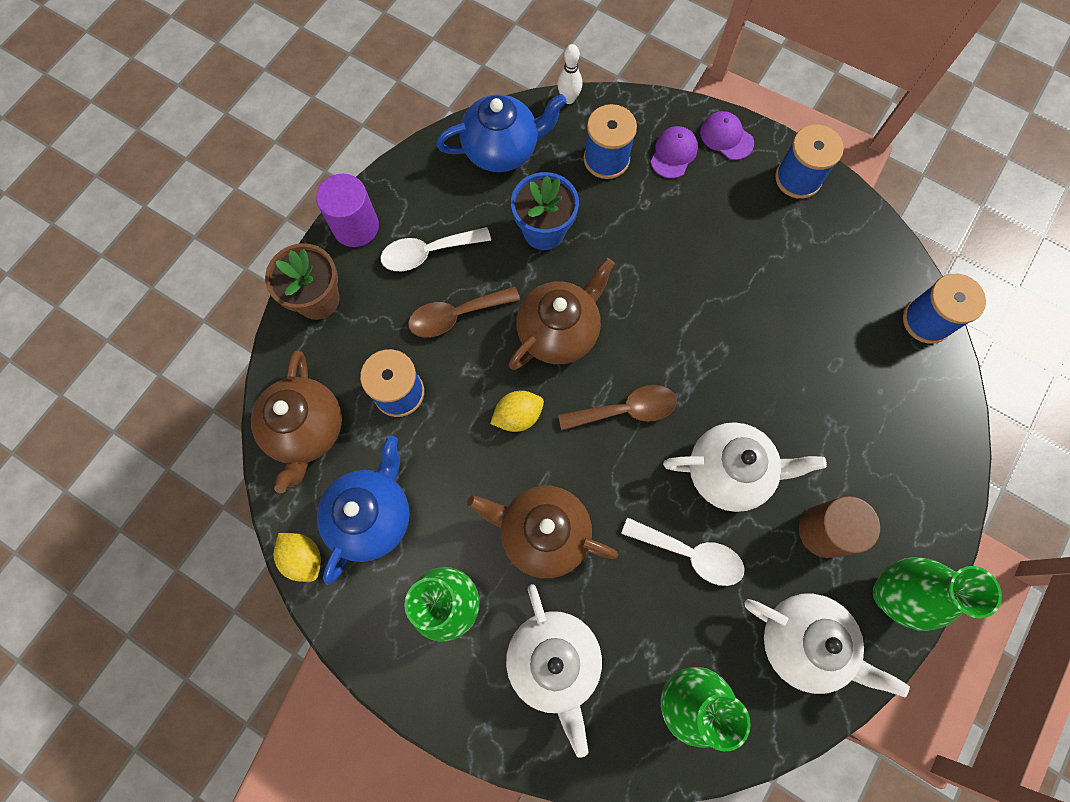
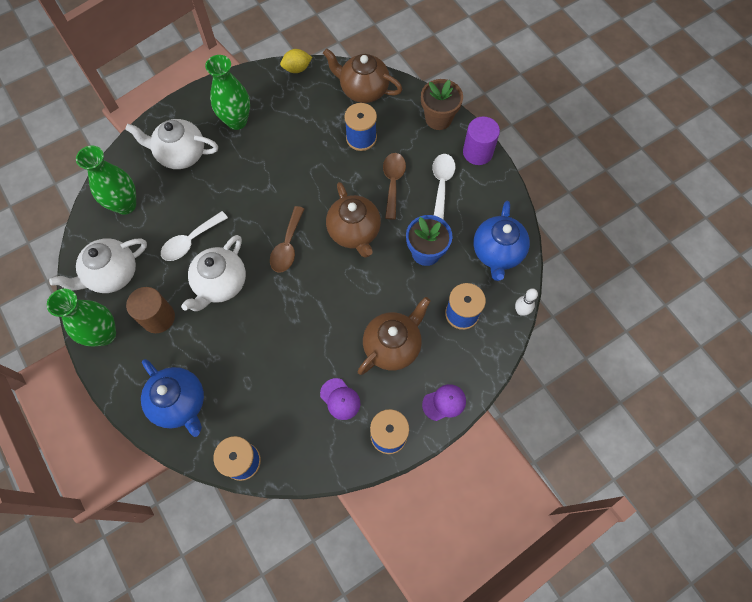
camera: 115 degrees right, 5 degrees down
(372, 516) = (300, 103): blue teapot -> blue teapot (180, 403)
(518, 416) = (315, 189): yellow lemon -> none
(543, 533) = (245, 175): brown teapot -> brown teapot (392, 346)
(673, 153) = (447, 359): purple cap -> purple cap (340, 399)

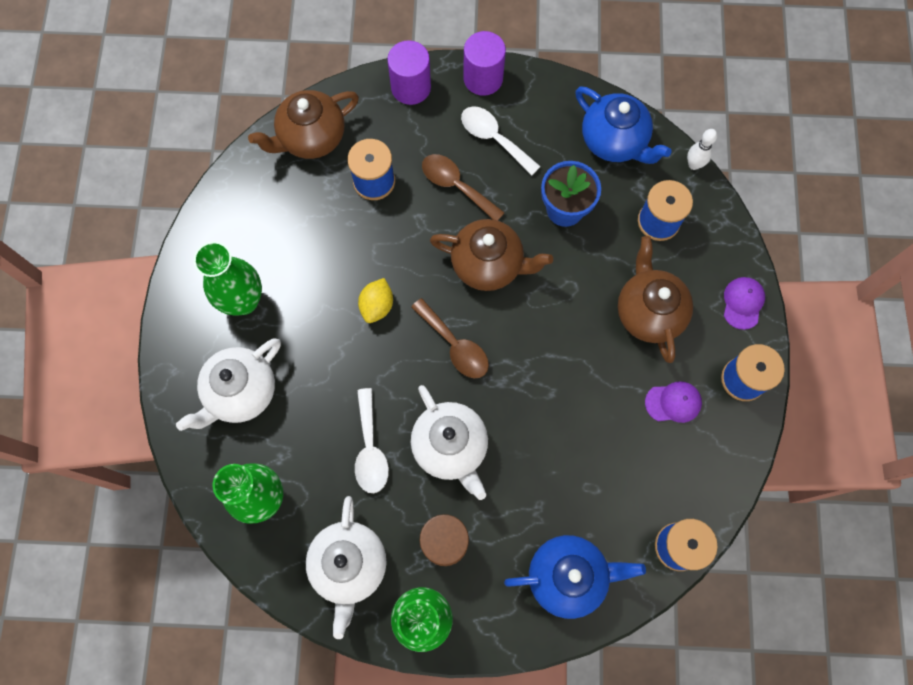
camera: 55 degrees left, 5 degrees up
(297, 69) = (223, 189): yellow lemon -> yellow lemon (377, 306)
(438, 118) = (411, 87): brown flower pot -> purple cylinder

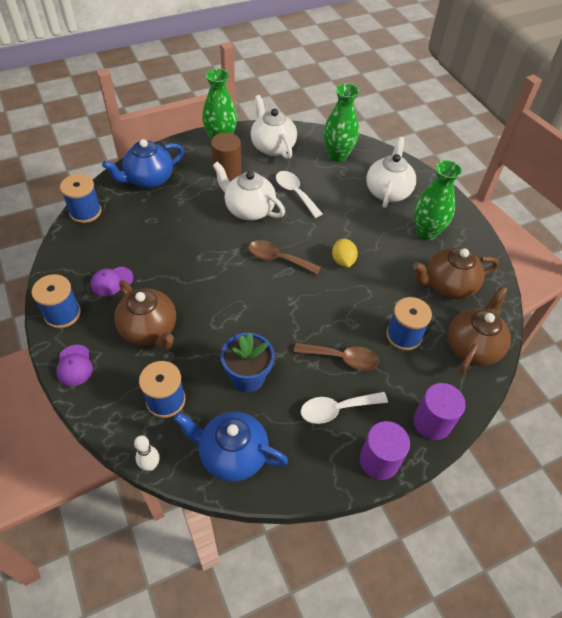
camera: 150 degrees right, 20 degrees down
(488, 264) = (284, 314): brown teapot -> brown teapot (448, 285)
(494, 138) = (336, 409): white spoon -> white spoon turned 150 degrees clockwise

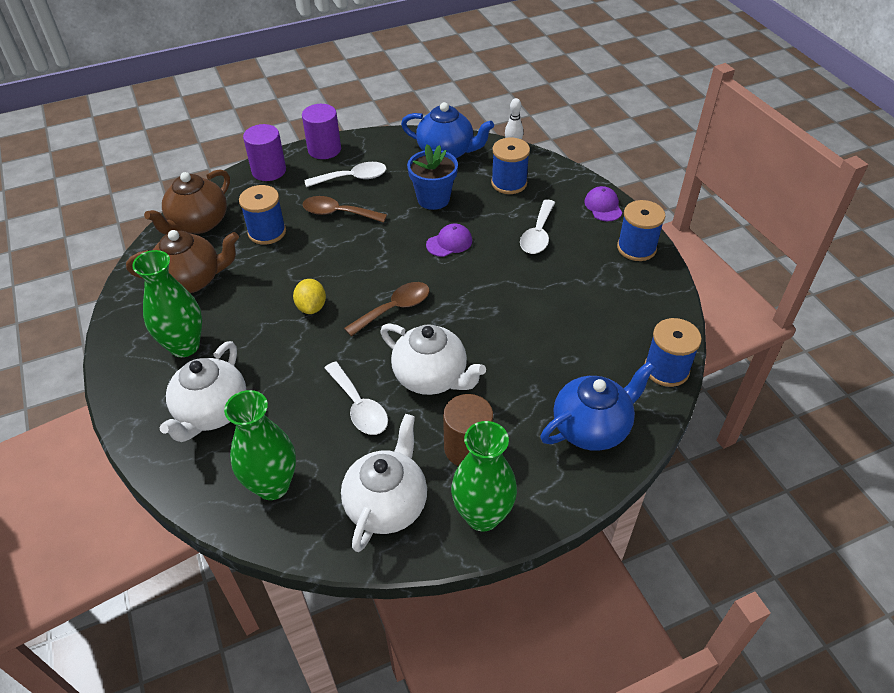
camera: 175 degrees left, 5 degrees down
(112, 281) = (595, 280): purple cap -> purple cap (449, 242)
(149, 330) = (538, 235): brown teapot -> white spoon
(272, 147) = (387, 504): white teapot -> white teapot turned 135 degrees counterclockwise
(278, 258) = (394, 309): brown spoon -> brown spoon turned 60 degrees counterclockwise

